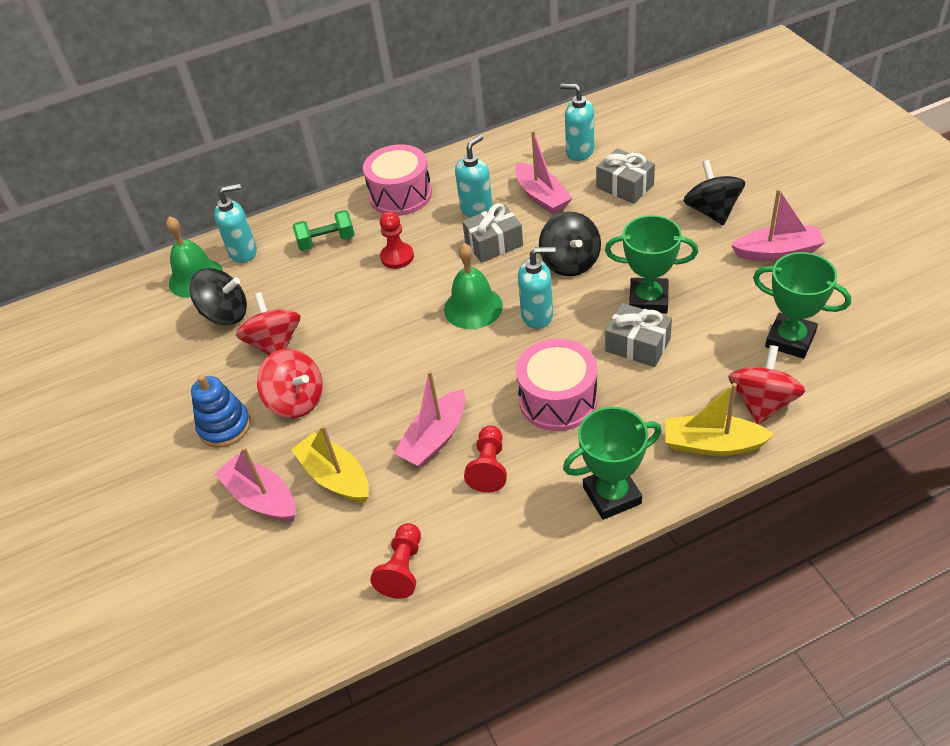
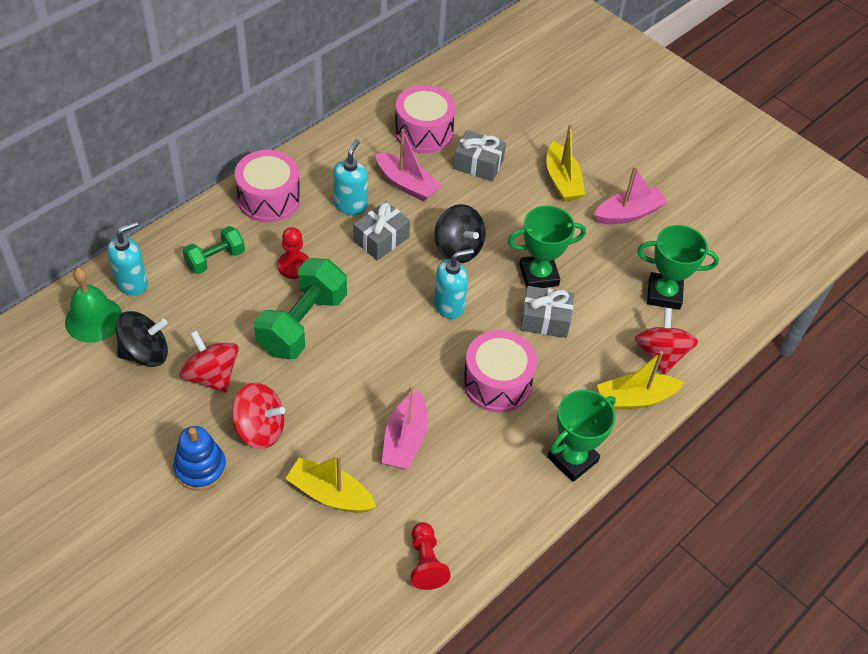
camera: 30 degrees left, 5 degrees up
(262, 498) = (270, 528): pink boat -> none
(381, 310) = (302, 324): none -> green dumbbell
(473, 307) = (388, 307): green bell -> none
(489, 467) = (462, 456): red pawn -> none
(579, 152) = (424, 132): turquoise soap dispenser -> pink drum
(712, 211) = (562, 180): black spinning top -> yellow boat

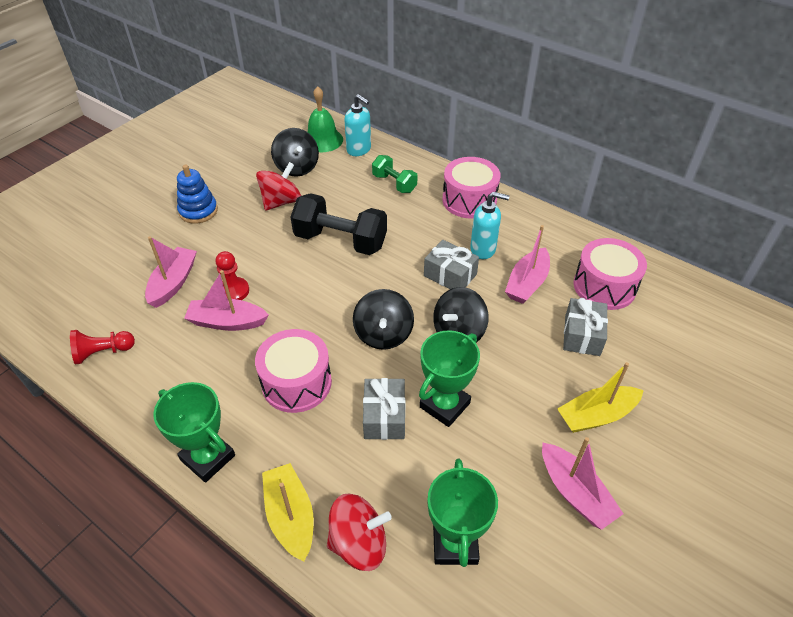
camera: 85 degrees right, 5 degrees down
(260, 429) = (234, 234): red spinning top -> none
(294, 266) = (401, 226): red pawn -> red pawn (233, 291)
(302, 324) = (340, 241): green dumbbell -> black dumbbell
(330, 494) = (173, 283): yellow boat -> pink boat
(449, 306) = (383, 334): turquoise soap dispenser -> black spinning top
(538, 275) = (445, 405): green trophy -> green trophy turned 60 degrees clockwise

